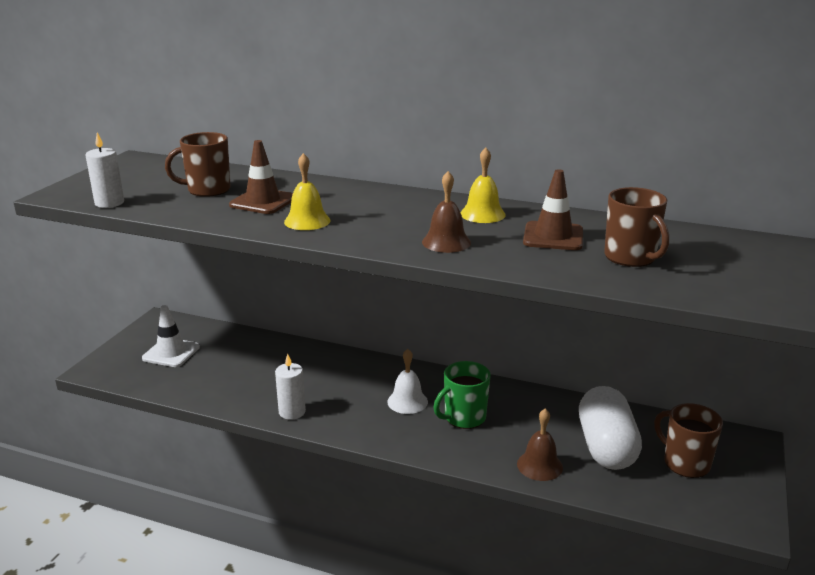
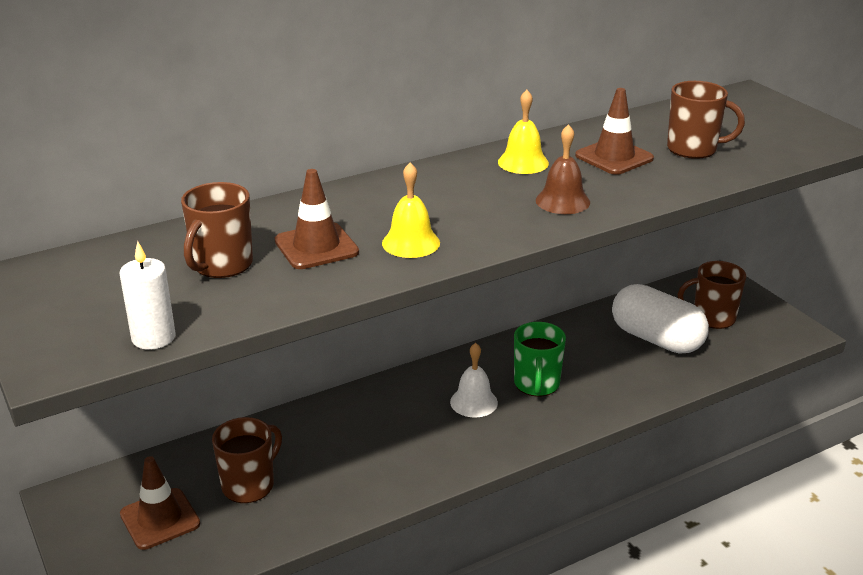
camera: 50 degrees left, 5 degrees up
(171, 353) = (160, 519): white traffic cone -> brown traffic cone
(228, 364) = (249, 485): none -> brown mug
(292, 412) = (401, 480): white candle -> none
(539, 465) = (645, 383): brown bell -> none

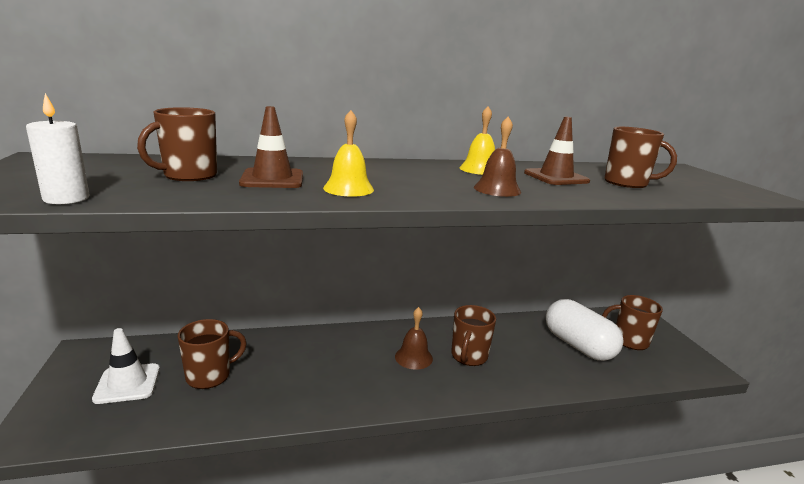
camera: 15 degrees right, 10 degrees down
(160, 519) = (127, 383): brown traffic cone -> white traffic cone
(474, 402) = (413, 357): white bell -> brown bell
(536, 384) = (469, 356): green mug -> brown mug

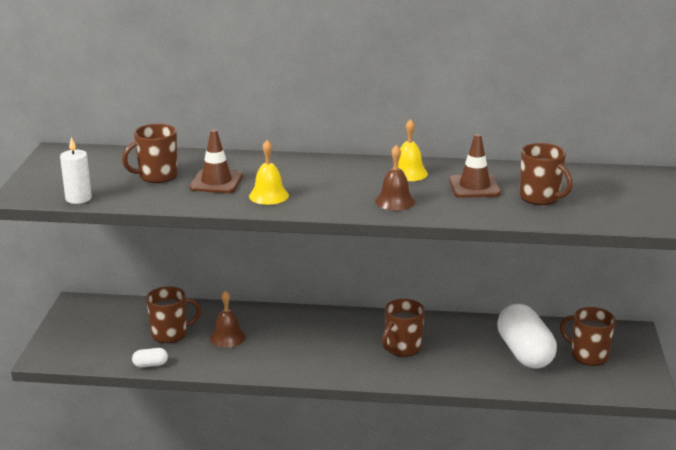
camera: 20 degrees right, 5 degrees up
(127, 383) = (109, 331): white traffic cone -> none
(190, 423) = (150, 365): none -> white capsule
(413, 357) = (349, 342): brown bell -> brown bell (227, 337)

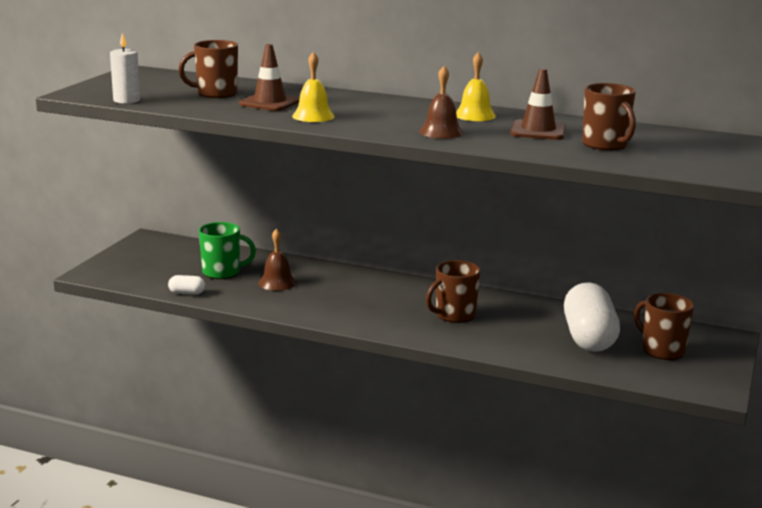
camera: 15 degrees right, 5 degrees down
(170, 334) = (222, 272): brown mug -> green mug

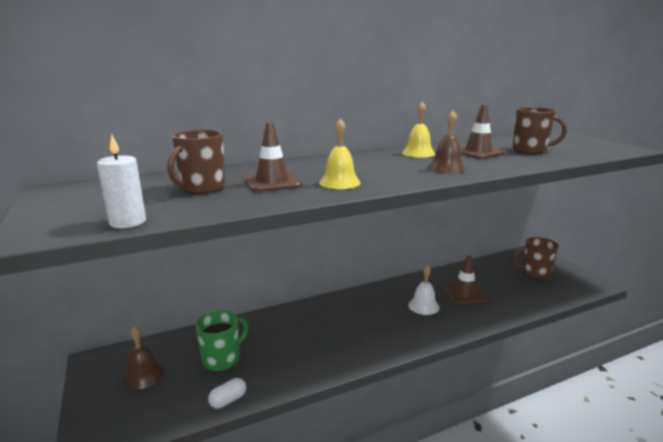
camera: 45 degrees left, 0 degrees up
(277, 282) = (280, 344): brown bell -> brown bell (143, 375)
(454, 315) = (423, 306): brown mug -> white bell
(521, 326) = (464, 294): none -> brown traffic cone
(588, 338) = (500, 283): white capsule -> none

